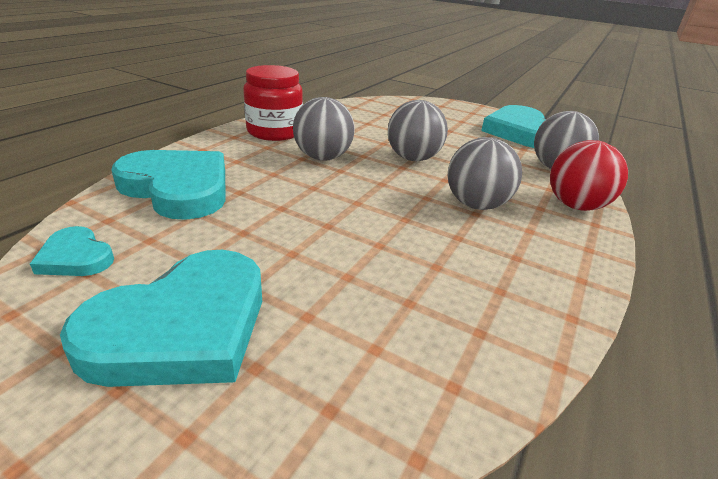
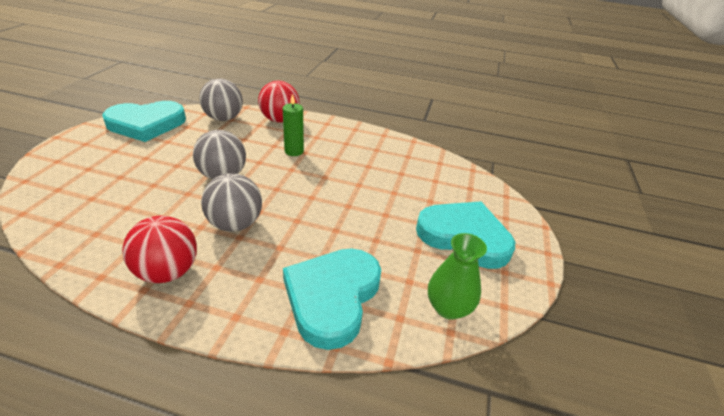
camera: 105 degrees left, 5 degrees up
(76, 257) = (448, 308): turquoise heart -> green vase
(274, 132) = (168, 272): red jar -> red ball
(476, 205) = (294, 151): grey ball -> green candle

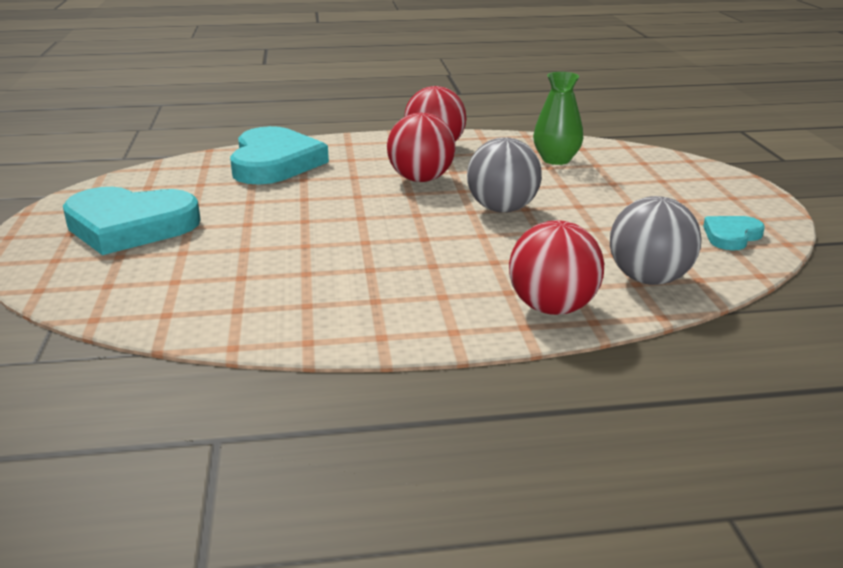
camera: 160 degrees right, 10 degrees down
(146, 124) = (731, 236): turquoise heart -> turquoise heart, size x0.48
(235, 224) = (421, 179): grey ball -> red ball
(294, 151) = (450, 261): green candle -> none
(448, 308) = (156, 177): green vase -> green vase (556, 160)

